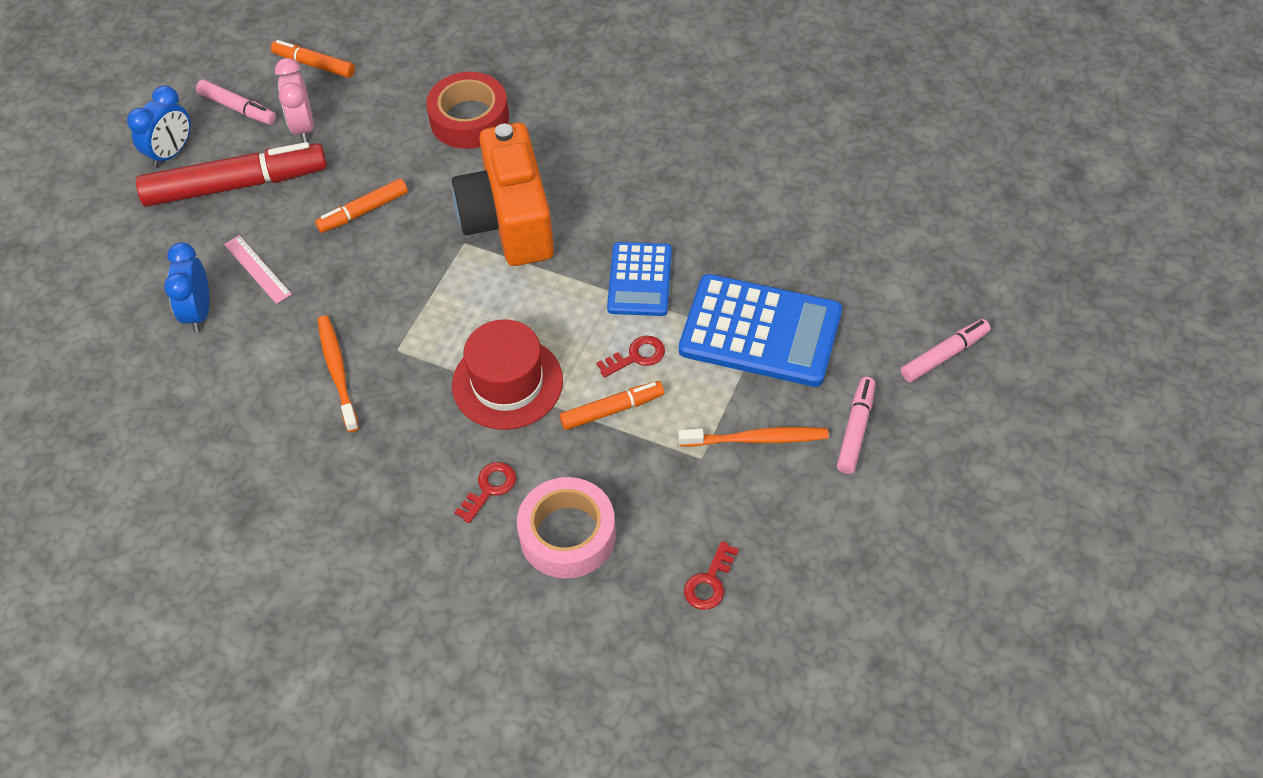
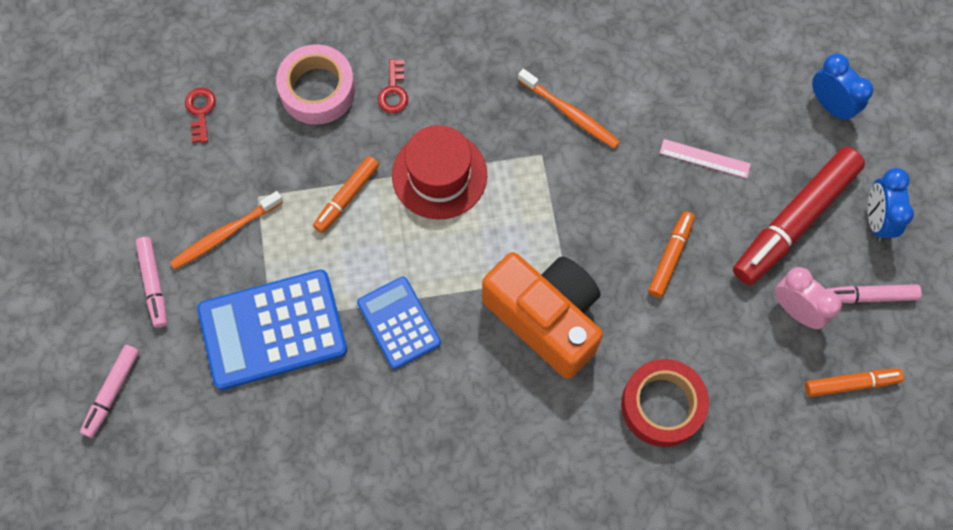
camera: 145 degrees right, 15 degrees up
(198, 312) = (713, 100): blue clock -> blue clock (830, 105)
(636, 356) = (357, 252): red key -> none

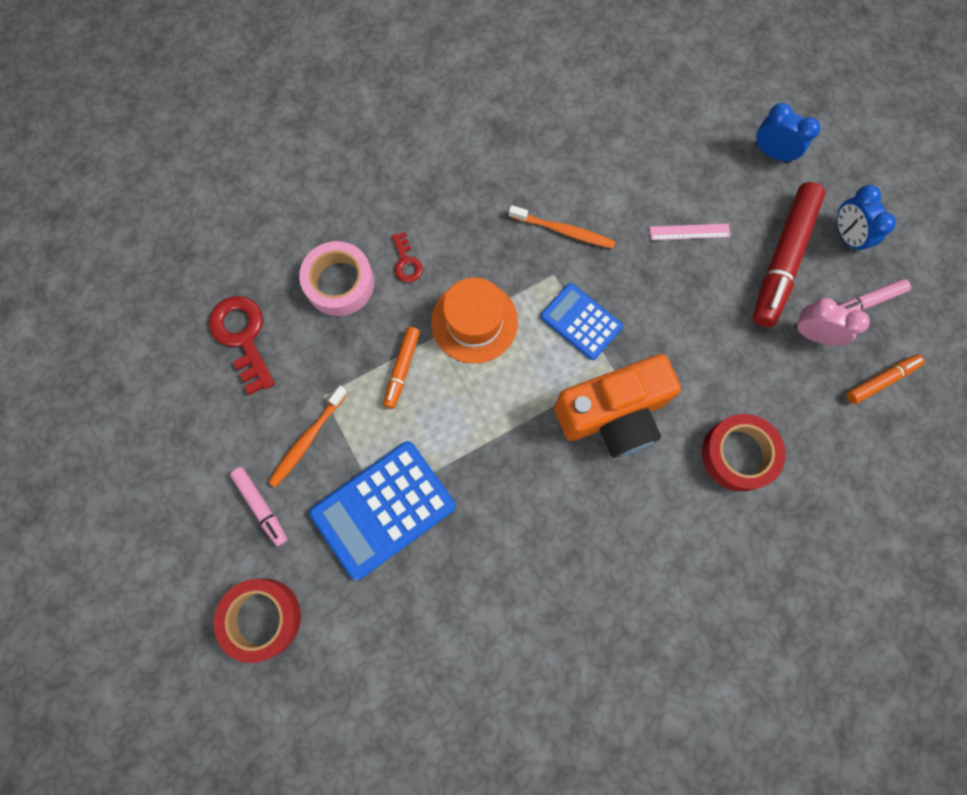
camera: 20 degrees left, 5 degrees up
(112, 392) = (262, 618): pink marker -> red tape
(200, 111) = (243, 337): red key -> red key, size x1.87
(399, 323) = (490, 463): blue calculator -> blue calculator (581, 322)
(439, 175) = (474, 322): red hat -> orange hat
(546, 318) = (613, 414): orange camera -> orange camera turned 135 degrees clockwise
(670, 257) = (694, 325): orange marker -> none

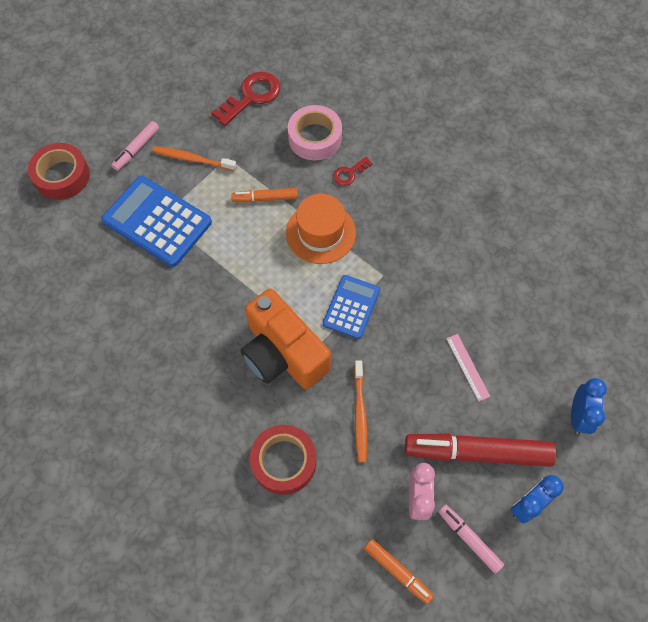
camera: 70 degrees right, 10 degrees down
(564, 231) = (423, 271): orange toothbrush -> orange toothbrush (360, 415)

